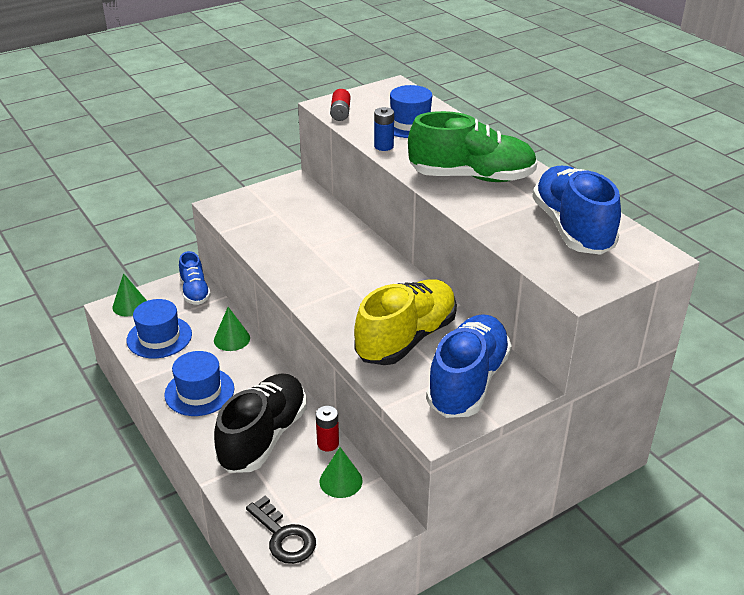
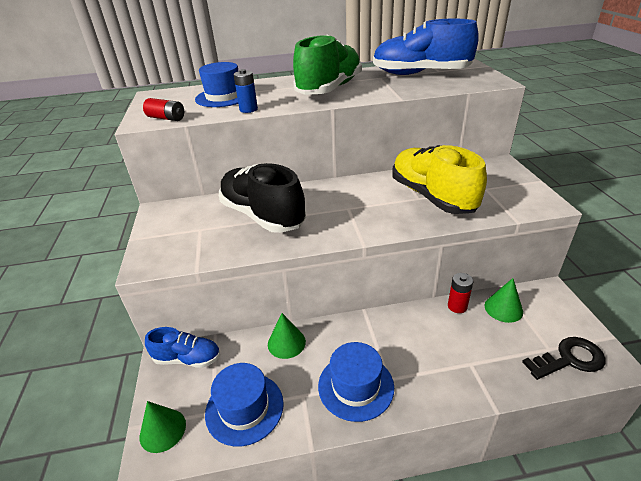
camera: 65 degrees left, 0 degrees up
(263, 437) = (439, 347): black shoe -> black shoe (262, 215)
(468, 382) = (492, 182): blue shoe -> none

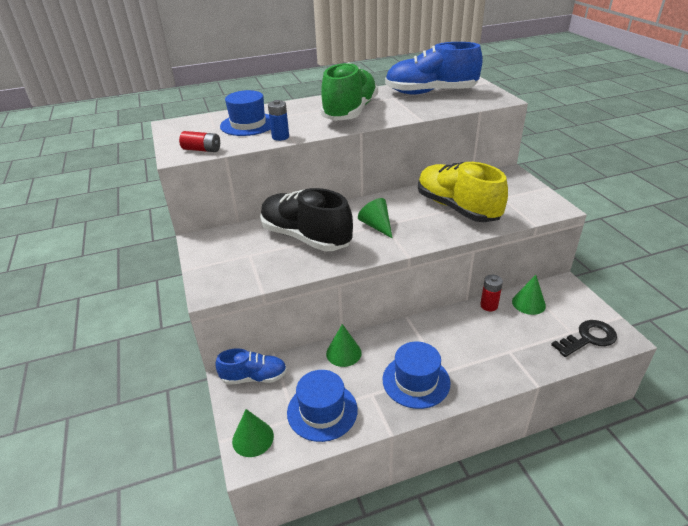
camera: 10 degrees left, 0 degrees up
(339, 209) = (376, 226): none -> green cone

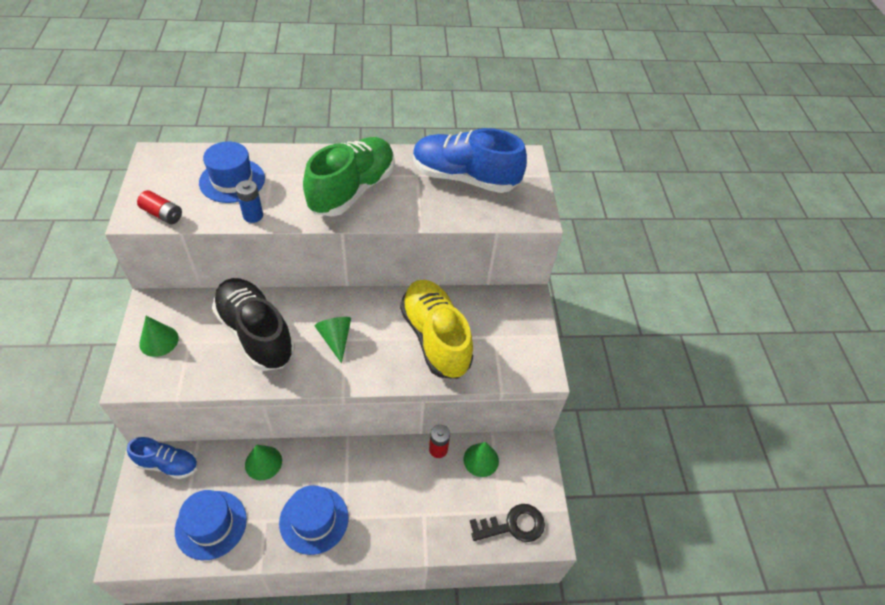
camera: 10 degrees right, 15 degrees up
(253, 438) = (137, 534): green cone -> green cone (159, 341)

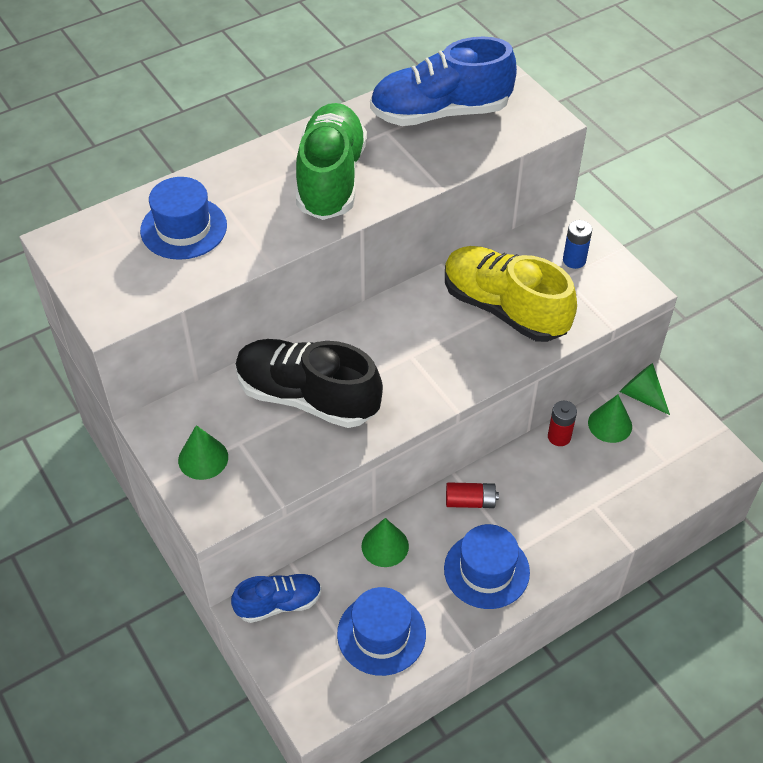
camera: 25 degrees left, 0 degrees up
(162, 214) = (140, 300): red battery -> red battery (470, 501)
(253, 216) = (246, 255): blue battery -> blue battery (574, 260)
(336, 339) = (400, 360): green cone -> green cone (641, 395)
(513, 525) = (688, 468): black key -> none

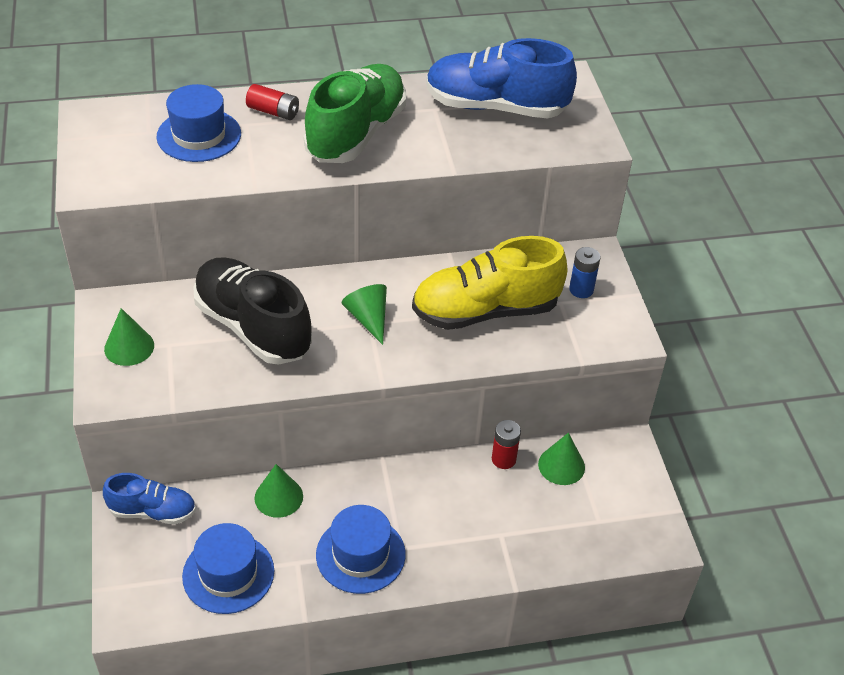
camera: 20 degrees right, 5 degrees down
(470, 501) = (382, 487): red battery -> red battery (273, 112)
(504, 308) = (485, 311): yellow shoe -> yellow shoe turned 75 degrees counterclockwise
(641, 395) = (609, 450): green cone -> green cone (368, 318)

